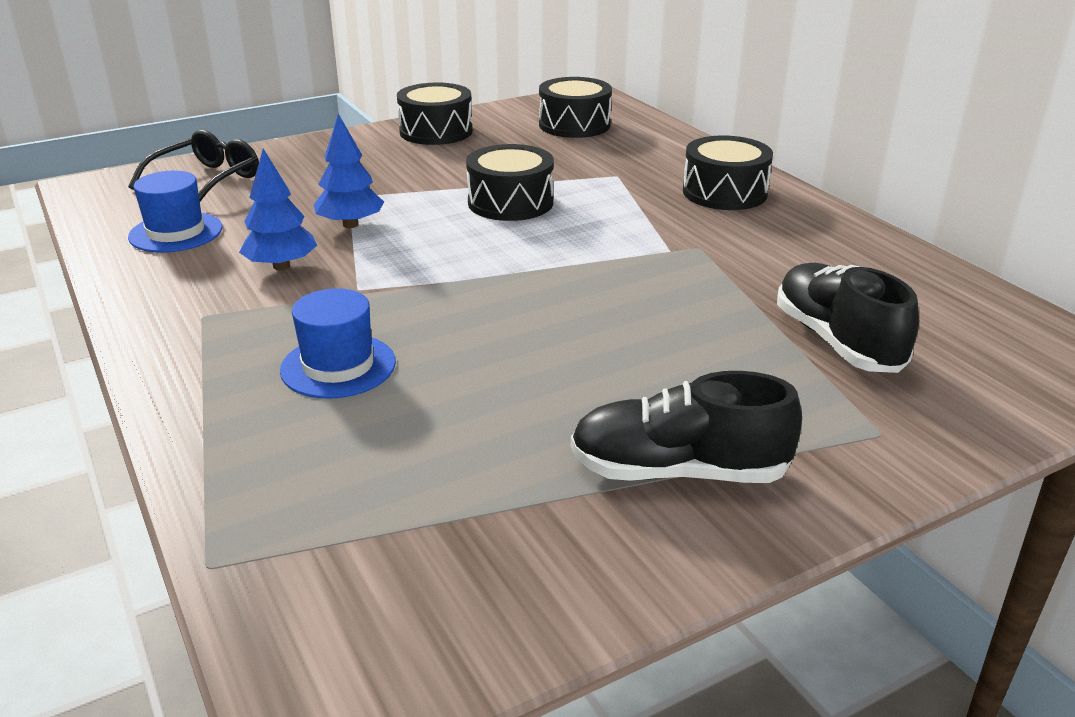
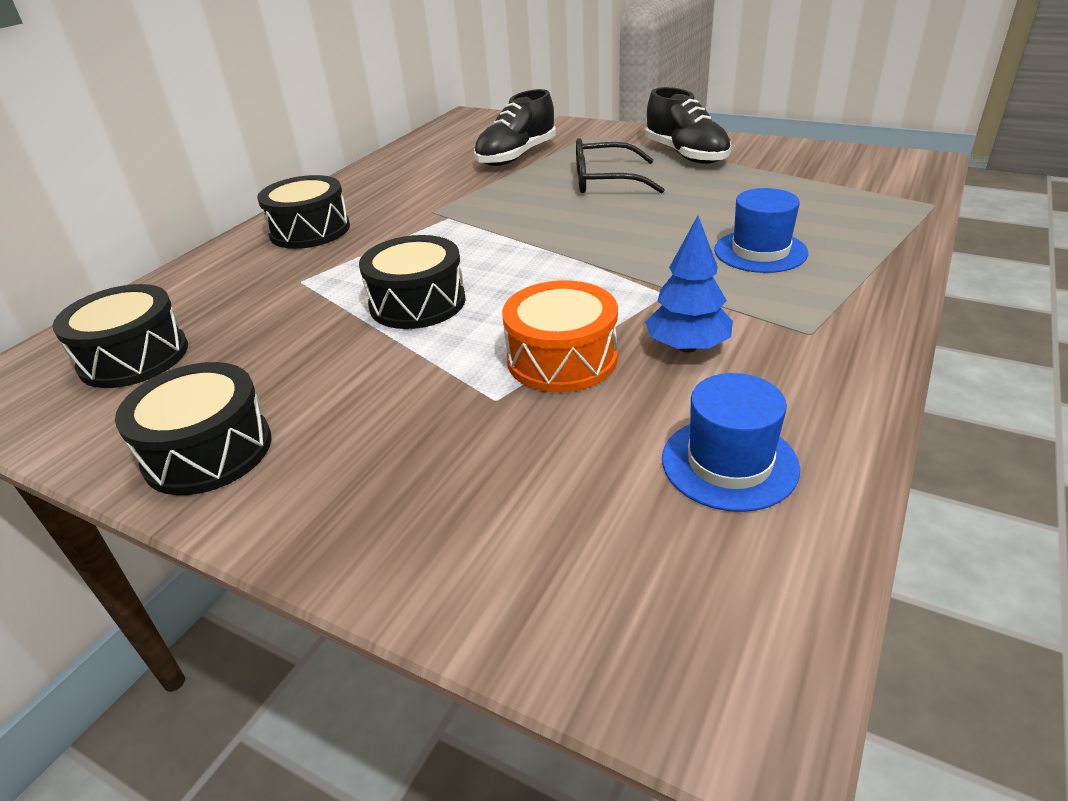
camera: 120 degrees left, 5 degrees up
(207, 181) = (573, 561): black glasses -> black glasses (605, 181)
(350, 224) = (562, 359): blue tree -> orange drum

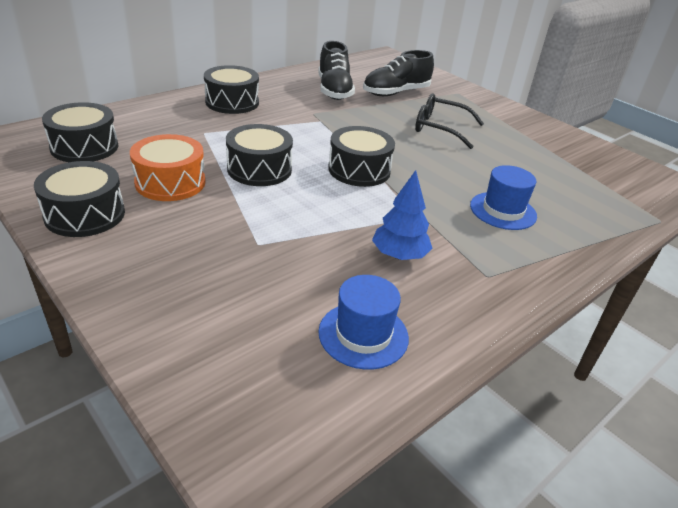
camera: 15 degrees right, 0 degrees up
(549, 261) = (359, 170): none -> black drum
(562, 359) = (316, 234): orange drum -> orange drum (170, 182)
(686, 155) = (511, 127): black shoe -> black shoe (334, 90)

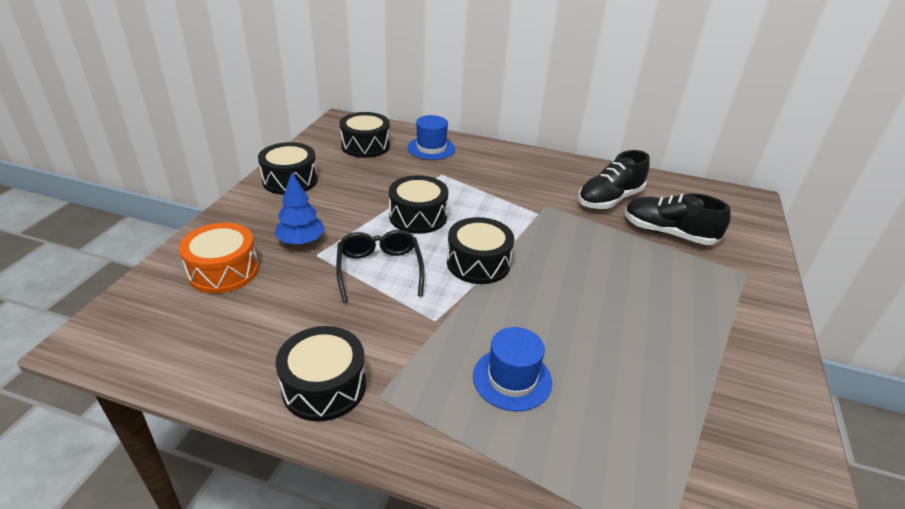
camera: 60 degrees right, 0 degrees up
(170, 182) = (357, 191): orange drum -> orange drum (223, 271)
(232, 102) = (506, 165): black drum -> black drum (324, 386)
(363, 334) = (242, 343): blue hat -> blue hat (431, 148)
(399, 255) = (363, 329): blue tree -> blue tree (301, 241)
(440, 128) = (634, 285): black glasses -> black glasses (379, 270)

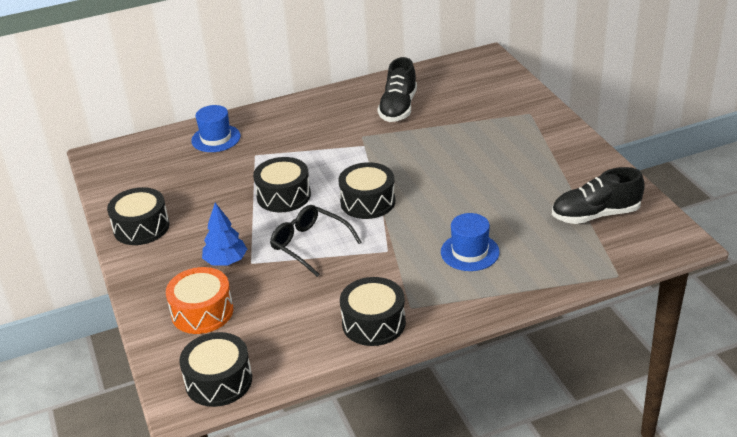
camera: 35 degrees left, 0 degrees up
(365, 146) = (158, 166): black drum -> black drum (219, 381)
(668, 233) = (461, 112): black shoe -> black shoe (595, 215)

